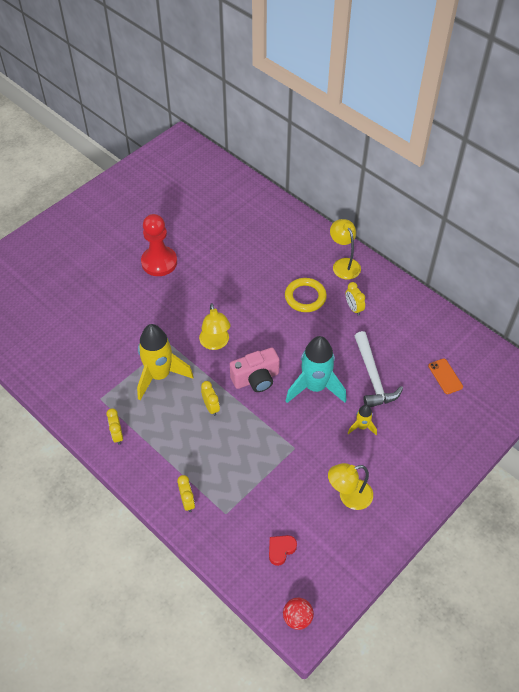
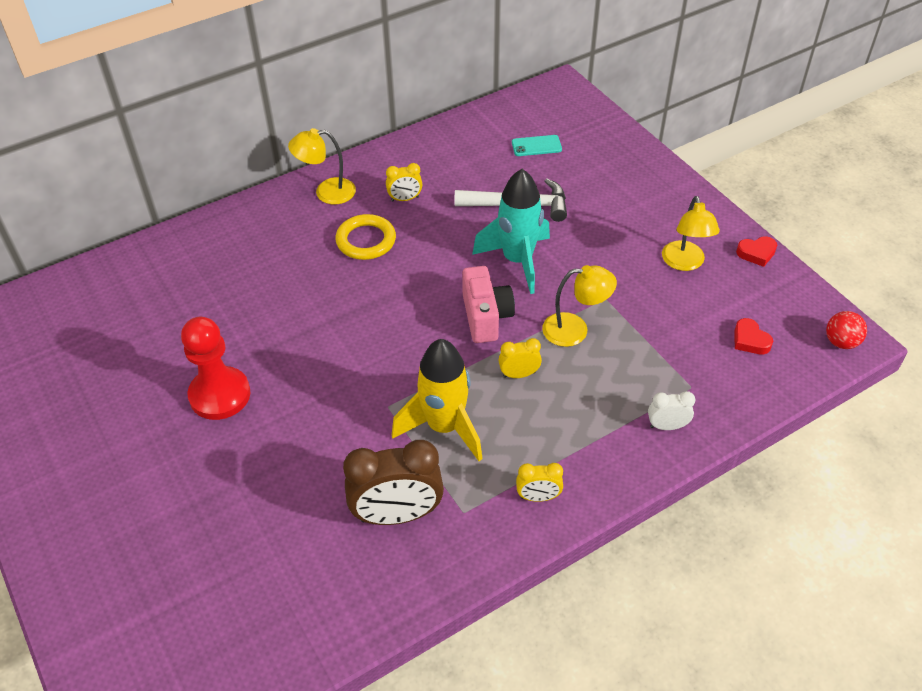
camera: 75 degrees left, 5 degrees down
(93, 366) = (397, 515): none -> brown clock
(187, 501) = (667, 426): yellow clock -> white clock
(215, 343) = (408, 351): yellow lamp -> yellow lamp (575, 330)
(362, 427) = (589, 230): yellow rocket -> none
(378, 549) = (756, 253): none -> red heart
(445, 376) = (536, 146): orange phone -> turquoise phone

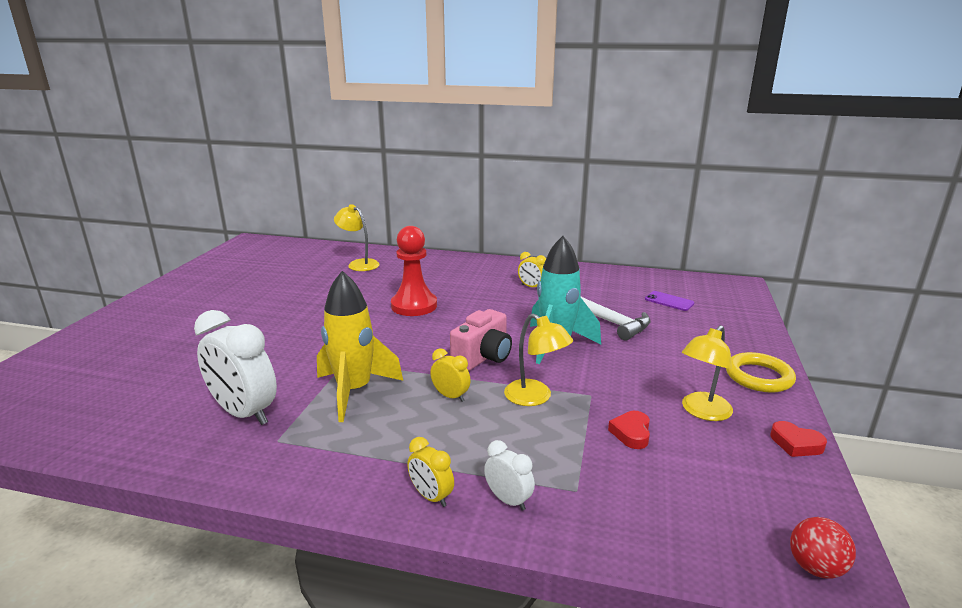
camera: 45 degrees right, 25 degrees down
(220, 395) = (283, 311): red pawn -> red pawn (414, 306)
(326, 192) = (491, 267): yellow lamp -> yellow lamp (359, 264)
(366, 240) = (475, 292): yellow ring -> yellow ring (758, 377)
(397, 515) = (244, 413): brown clock -> white clock
(536, 146) = (669, 301): turquoise phone -> purple phone
(538, 497) = (333, 469): yellow clock -> yellow clock (431, 497)
(750, 340) = (693, 497): red heart -> red heart (631, 433)

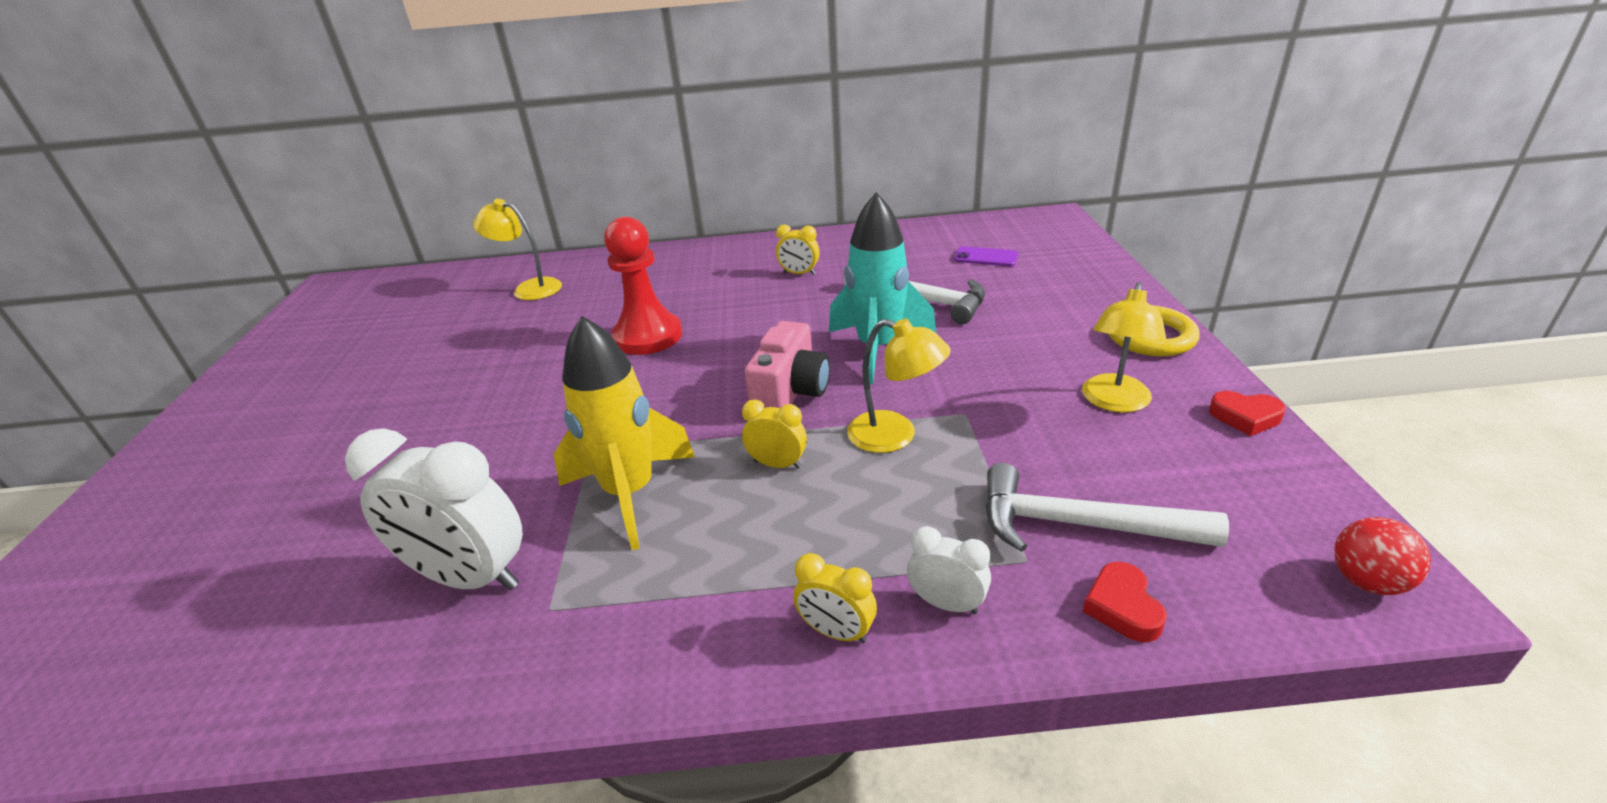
camera: 15 degrees left, 10 degrees up
(626, 479) = (1079, 525): none -> white hammer
(631, 433) = (1047, 455): red heart -> red heart (1122, 607)

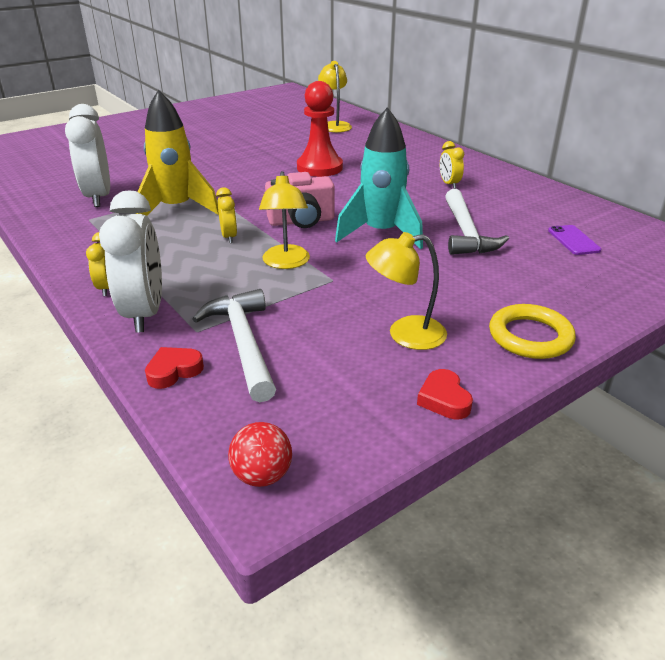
camera: 55 degrees right, 0 degrees up
(946, 604) = (145, 313): white clock -> white clock, size x2.02

